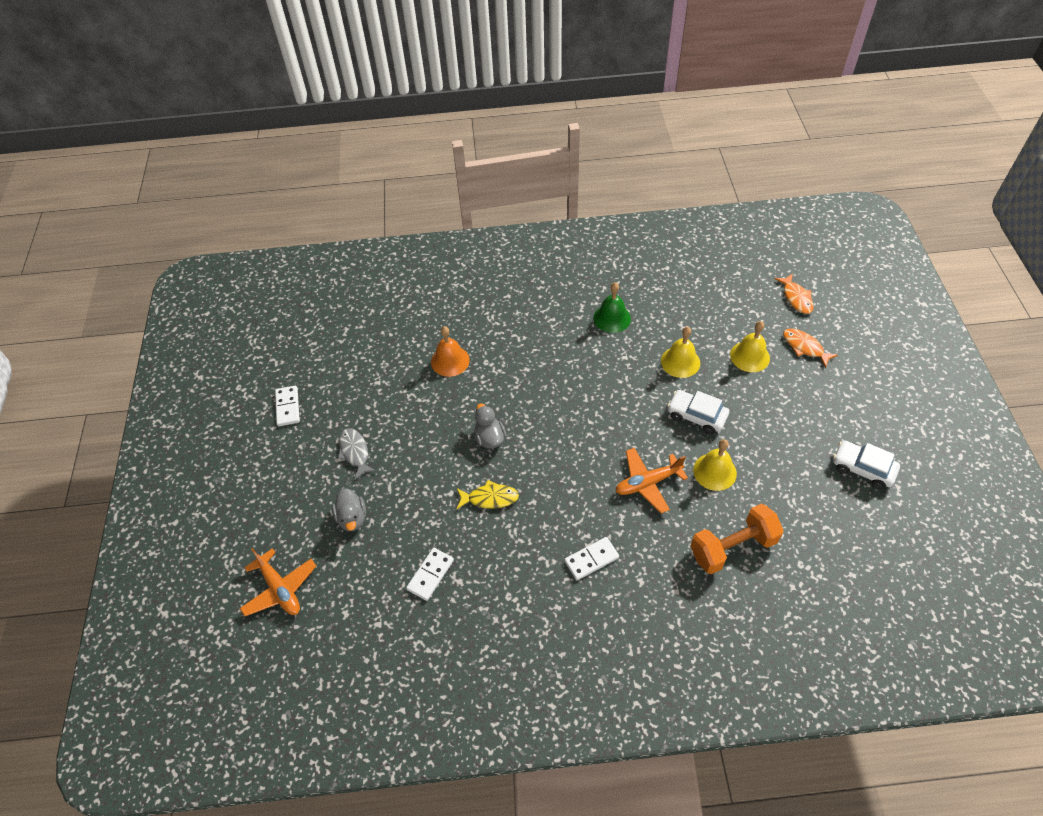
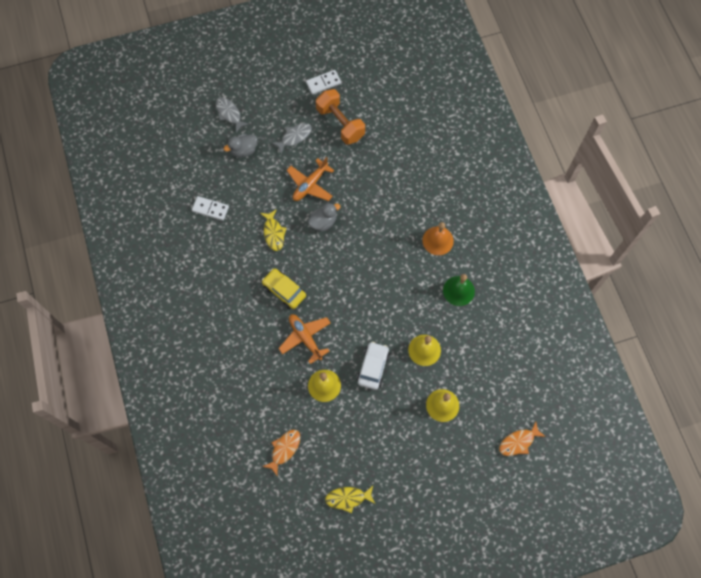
camera: 75 degrees right, 15 degrees up
(280, 589) = (187, 124): orange plane -> orange plane (310, 184)
(287, 528) = (229, 114): none -> grey fish
(450, 361) = (388, 179): orange bell -> orange bell (438, 240)
(577, 498) = (284, 291): none -> yellow car
(591, 559) = (238, 308): white domino -> none
(732, 547) = (263, 403): orange dumbbell -> orange dumbbell (340, 123)
(804, 347) = (463, 450): orange fish -> orange fish (284, 449)
(862, 468) = (348, 498): white car -> yellow fish

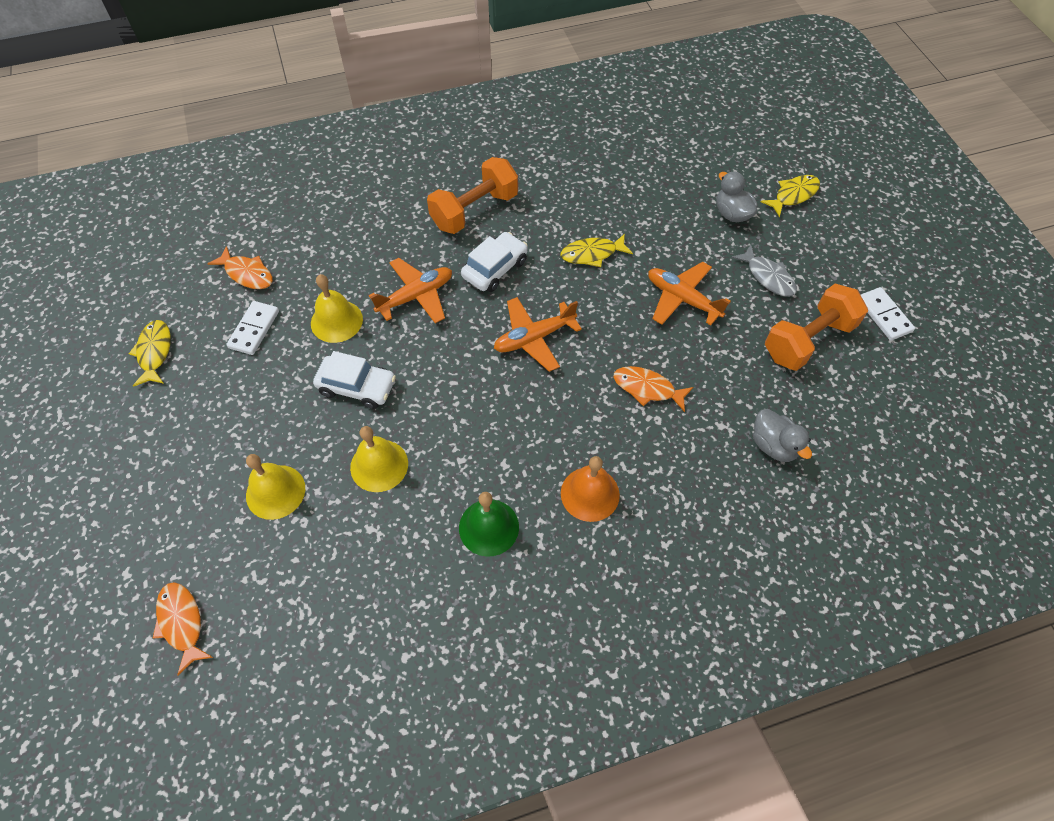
camera: 90 degrees right, 10 degrees down
(210, 209) = (627, 180): white domino -> white domino (254, 329)
(229, 114) = (793, 195): grey fish -> yellow fish
(233, 305) = (474, 211): none -> orange dumbbell
(284, 291) = (495, 269): yellow car -> white car
(323, 222) = (615, 317): grey duck -> grey duck (773, 445)
(338, 267) = (534, 338): none -> orange plane
(372, 208) = (647, 388): none -> orange fish

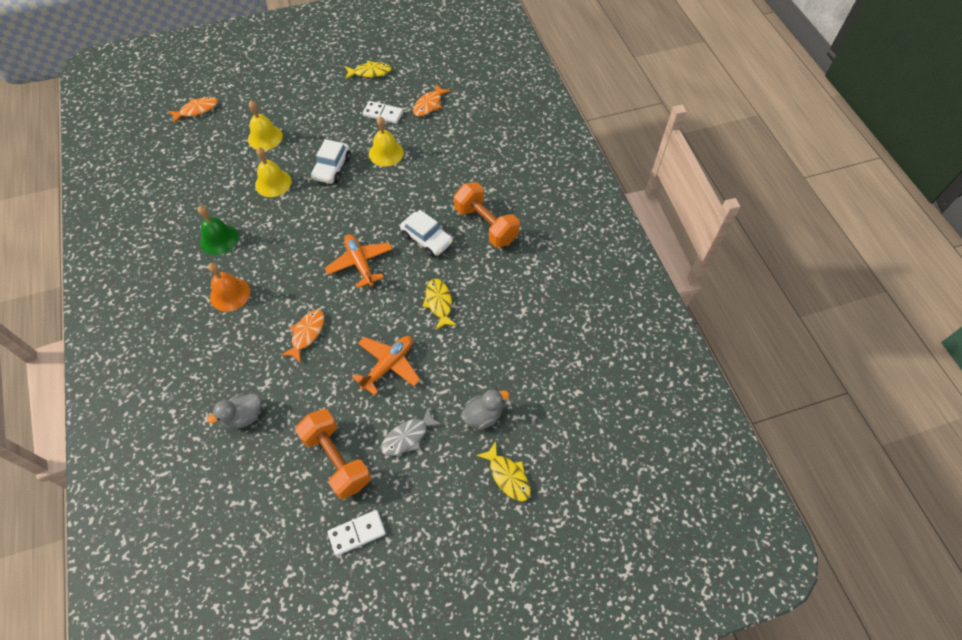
camera: 90 degrees right, 0 degrees up
(416, 296) = (403, 193): orange plane -> none

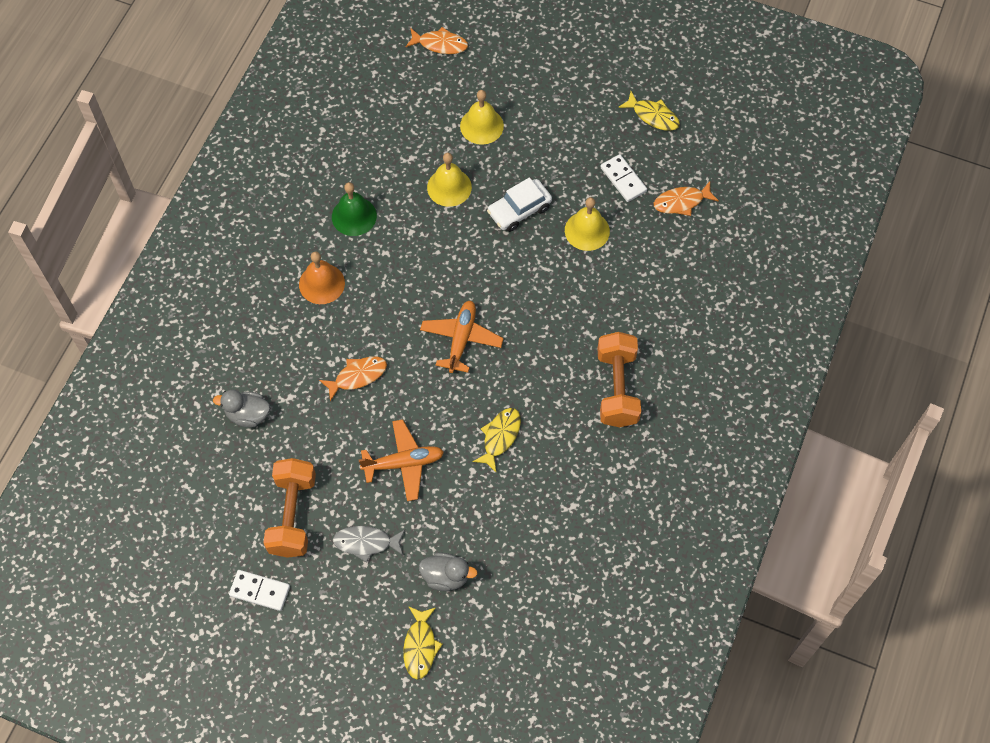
camera: 40 degrees right, 5 degrees up
(427, 239) = (545, 360): white car -> none

